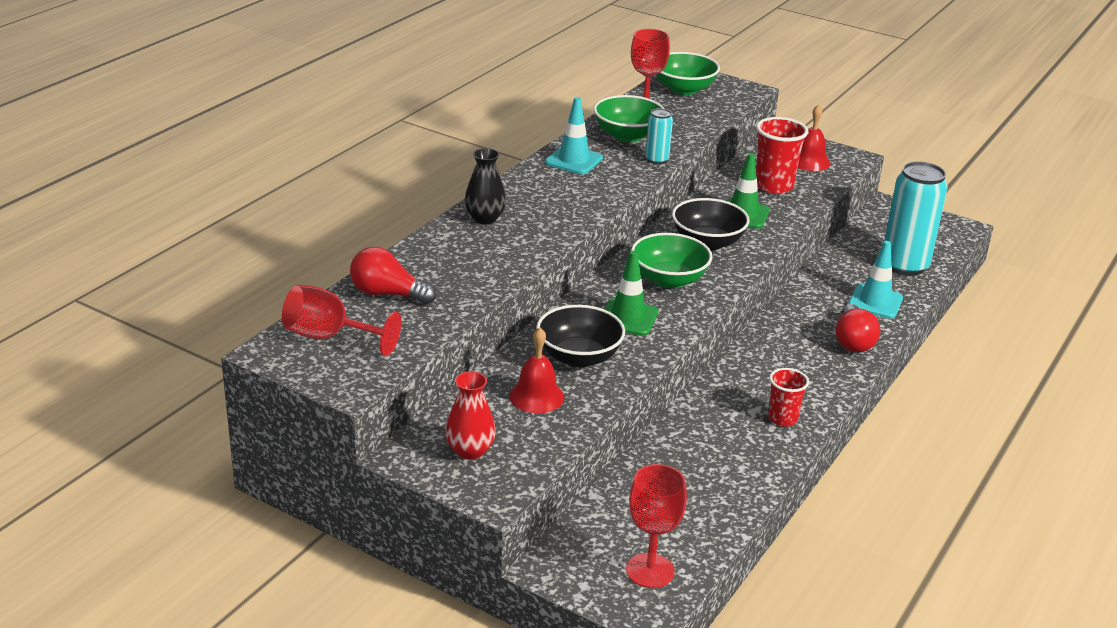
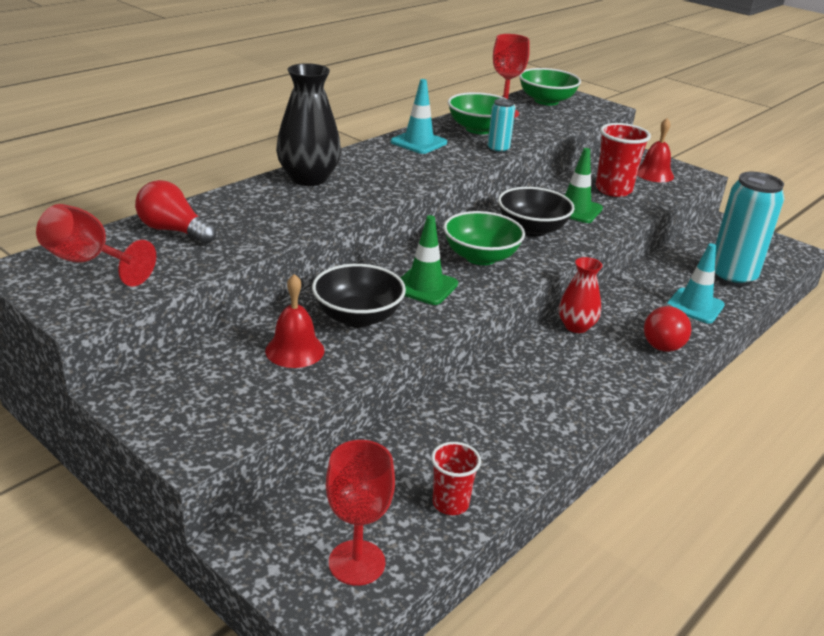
camera: 10 degrees right, 0 degrees up
(470, 451) = (194, 397): red vase -> red vase (576, 326)
(485, 218) = (308, 178): black vase -> black vase, size x1.57
(782, 419) = (566, 409): red cup -> red cup (450, 503)

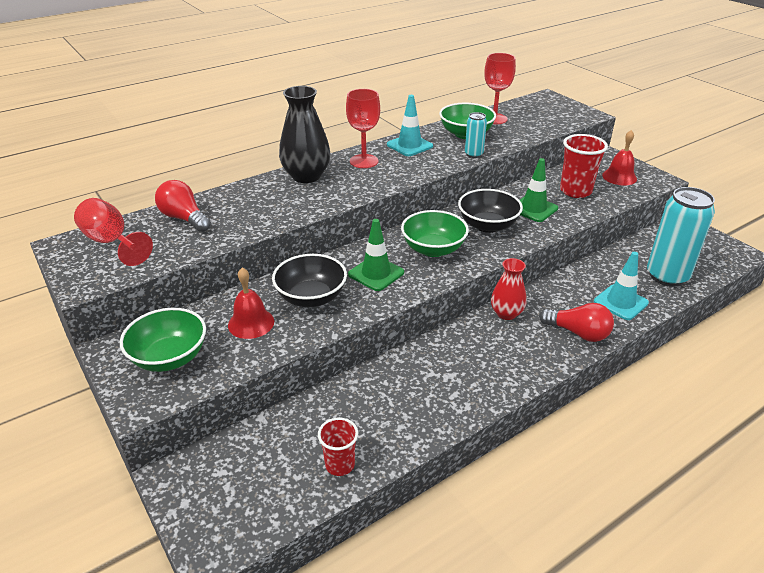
camera: 15 degrees right, 5 degrees up
(357, 562) = (247, 506): red goblet -> red goblet (364, 161)
(546, 101) = (537, 108): green bowl -> green bowl (169, 357)
(662, 340) = (578, 333): red light bulb -> red light bulb turned 90 degrees counterclockwise

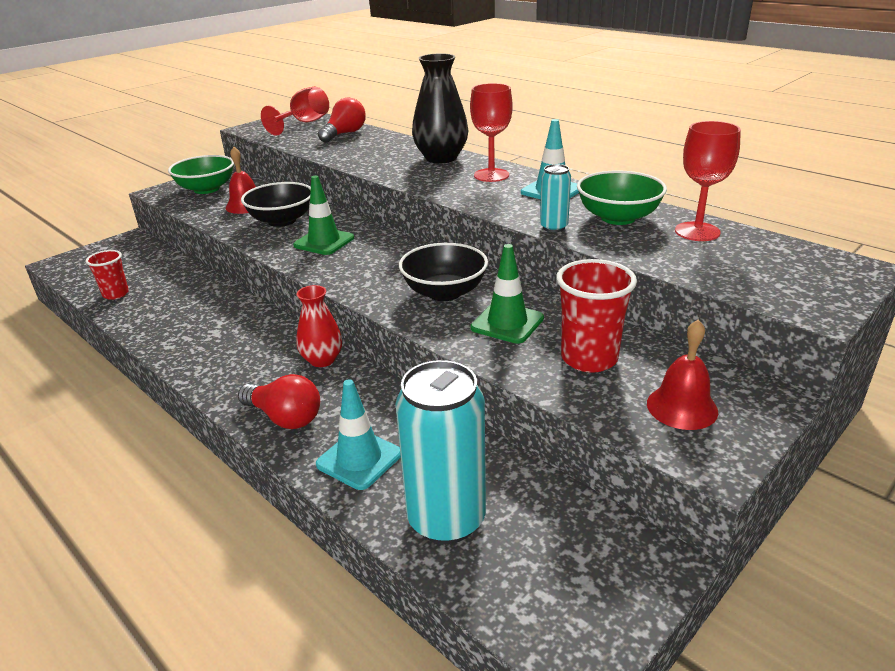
camera: 80 degrees right, 5 degrees down
(433, 249) = (377, 264): green bowl -> none
(578, 333) = (285, 417): red light bulb -> red light bulb turned 75 degrees counterclockwise

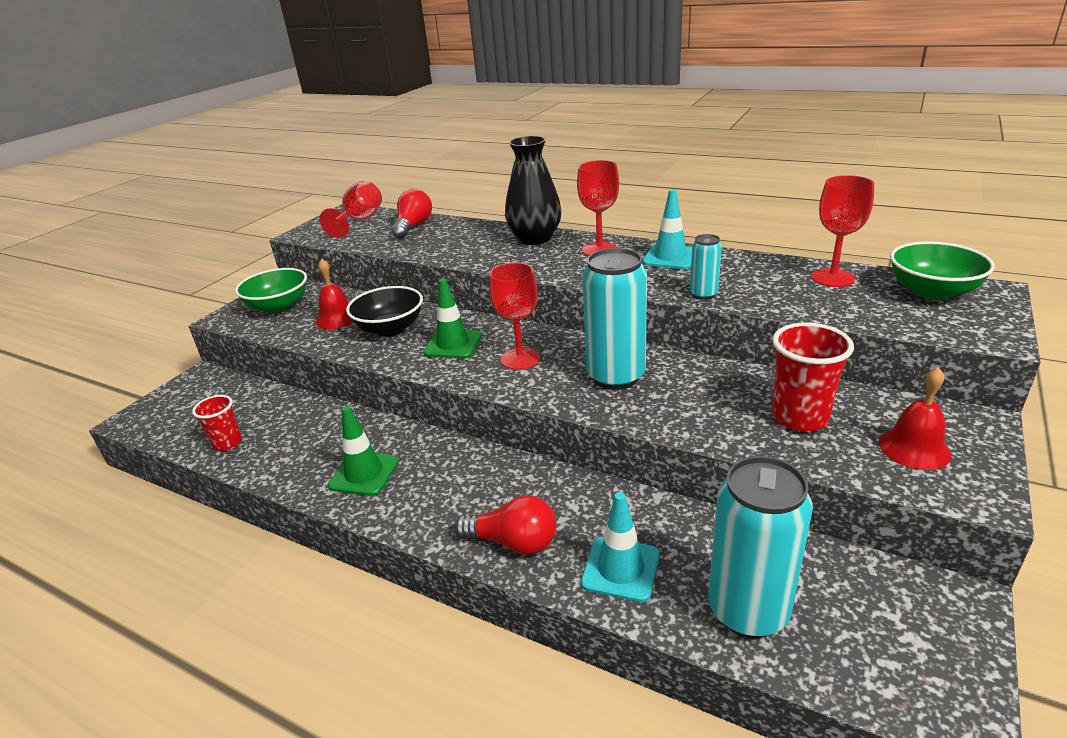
camera: 15 degrees left, 0 degrees up
(322, 360) = (510, 470): red vase -> none
(372, 263) = (520, 359): none -> red goblet
(444, 292) = (615, 376): black bowl -> turquoise can
(507, 323) = (699, 397): green traffic cone -> green traffic cone (364, 474)
(618, 218) = (753, 275): green bowl -> green bowl (932, 291)

